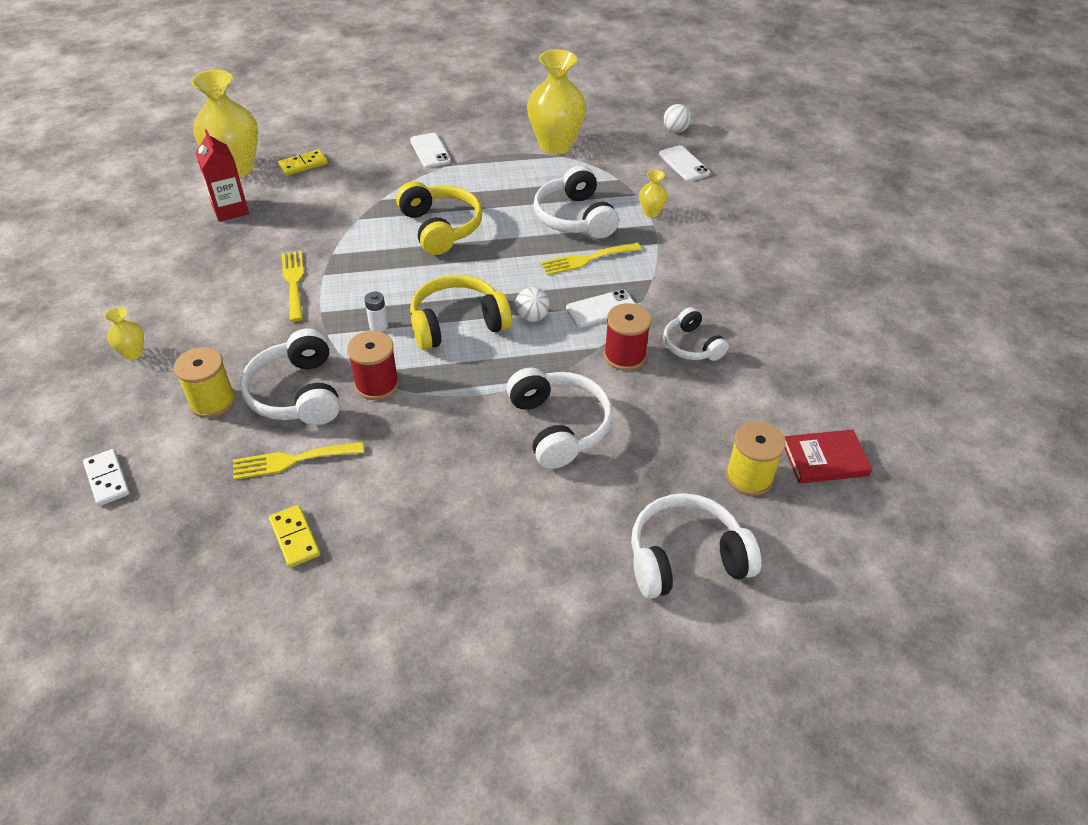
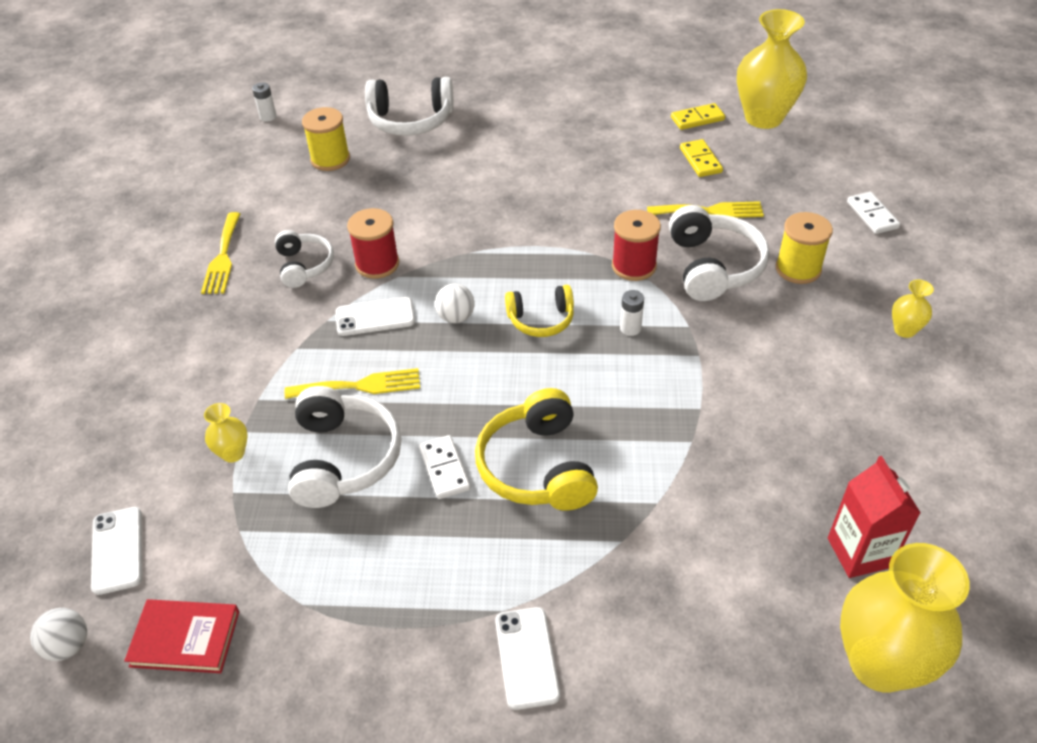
camera: 165 degrees left, 0 degrees up
(294, 282) = (737, 401): yellow fork -> yellow fork (223, 257)
(303, 165) = (757, 654): yellow domino -> yellow domino (697, 119)
(457, 324) = (541, 319): yellow headphones -> yellow headphones, size x0.62
(503, 220) = (444, 469): none -> white domino
(555, 145) = (300, 637): yellow vase -> yellow vase (763, 118)
(559, 426) = (468, 210): white headphones -> none
(825, 459) = (260, 163): red book -> red book (185, 639)
(875, 538) = (268, 117): none -> white battery

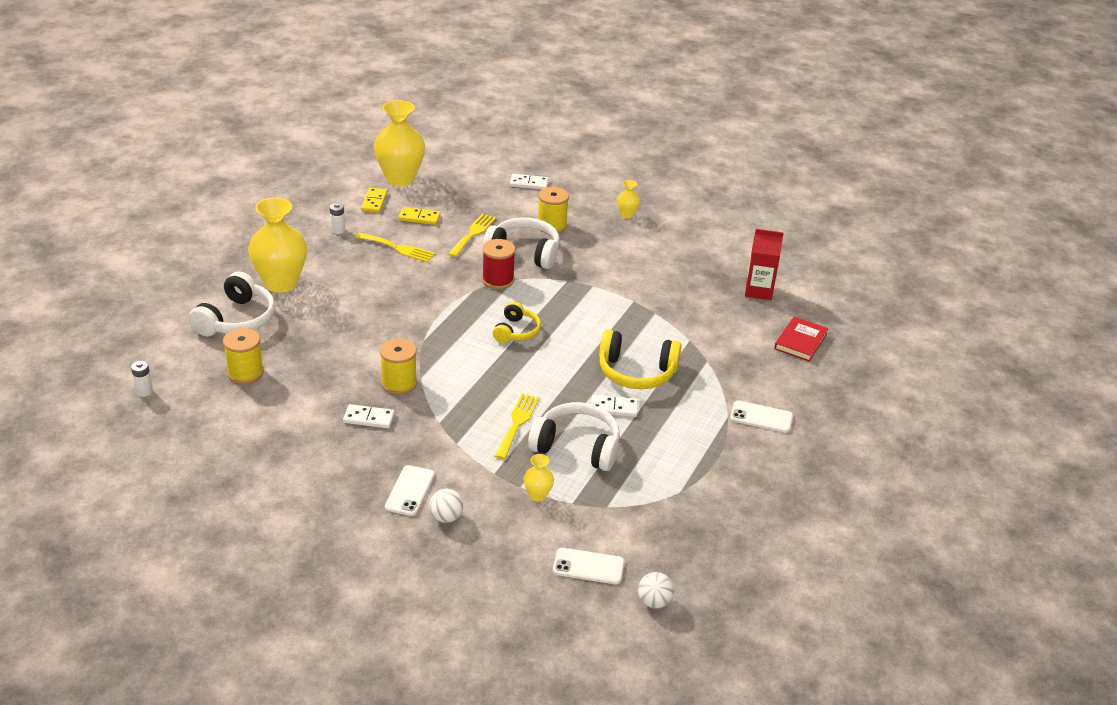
camera: 70 degrees left, 10 degrees down
(185, 639) = (678, 547): red book -> red book (800, 341)
(223, 257) = (319, 458): yellow fork -> yellow fork (398, 248)
(304, 266) = (369, 418): white headphones -> white domino
(375, 317) = (455, 399): white phone -> white phone (410, 491)
(377, 264) = (399, 383): red spool -> yellow spool
(456, 317) = (485, 364): white ball -> white ball (446, 517)
(630, 328) = (552, 301): white battery -> white battery (338, 230)
(880, 663) = (820, 312): yellow vase -> yellow vase (281, 283)

